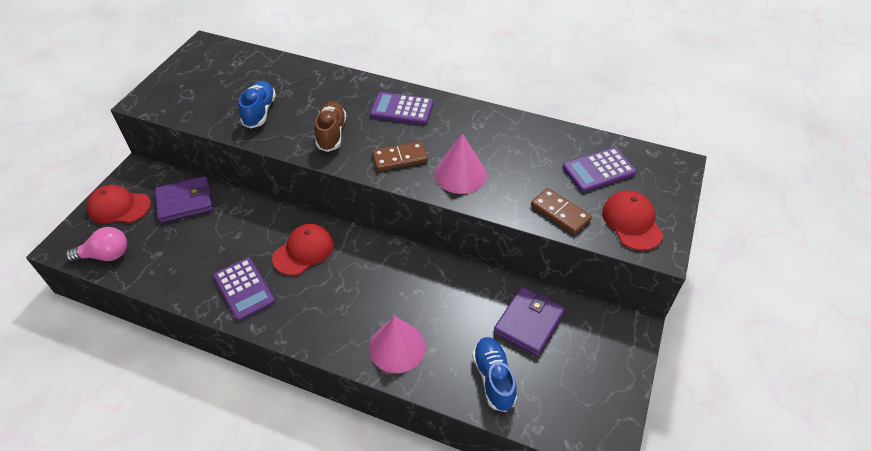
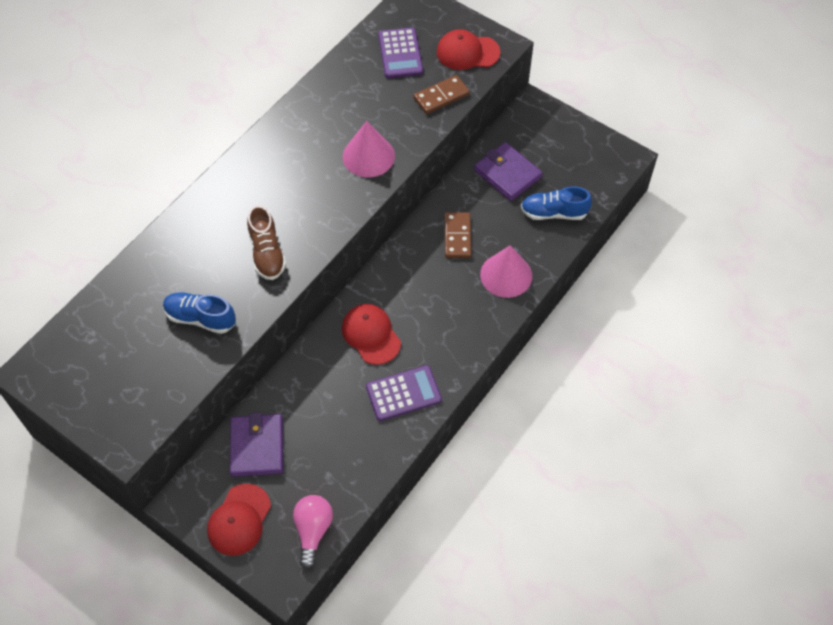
camera: 75 degrees left, 10 degrees up
(331, 134) = (267, 253): brown shoe -> brown shoe turned 120 degrees counterclockwise
(399, 158) = (327, 200): brown domino -> brown domino (457, 236)
(402, 109) = (252, 183): purple calculator -> none

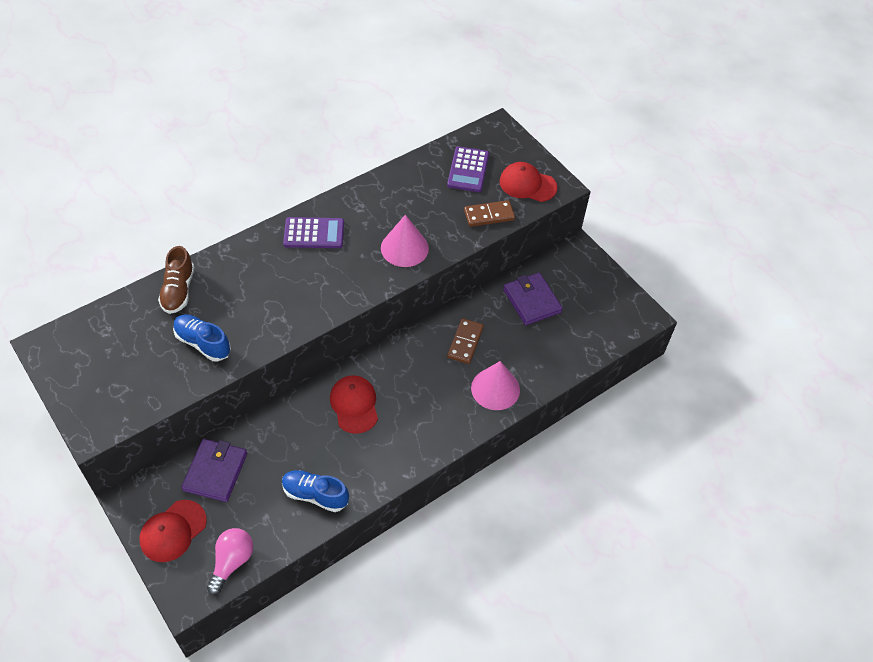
camera: 15 degrees right, 5 degrees down
(267, 253) = (282, 305): brown shoe -> brown shoe (178, 290)
(403, 393) = (361, 465): purple calculator -> purple calculator (314, 233)
(554, 213) = (560, 347): blue shoe -> blue shoe (315, 495)

